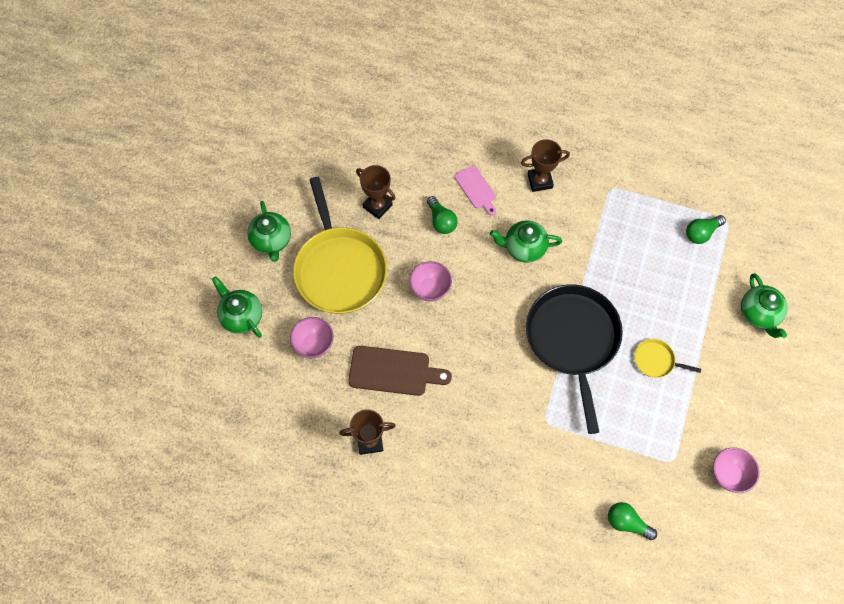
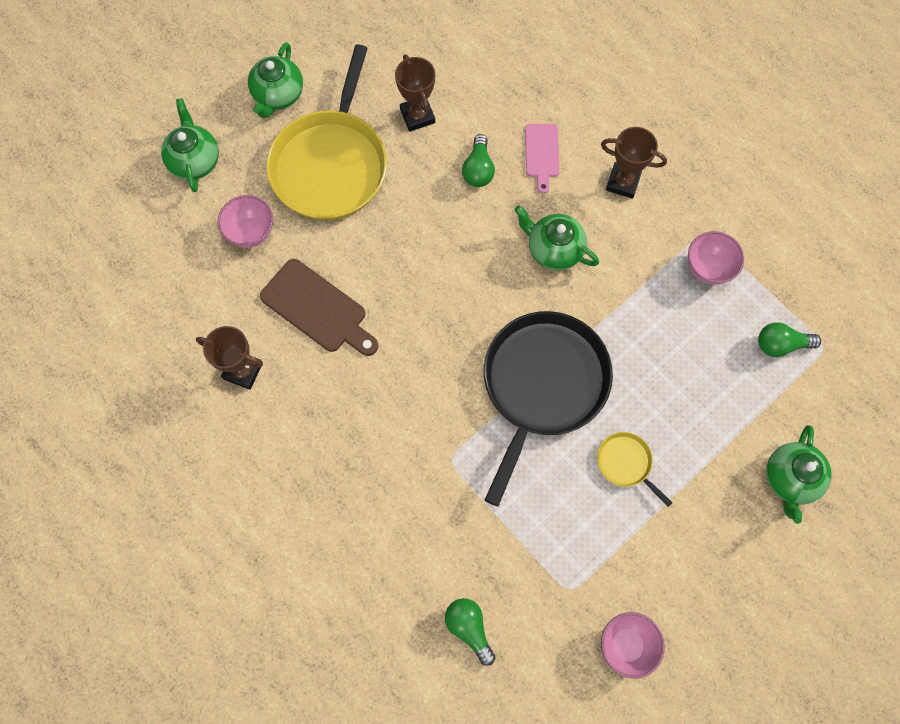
camera: 30 degrees right, 5 degrees up
(430, 289) = (416, 239): pink bowl -> pink bowl (708, 268)

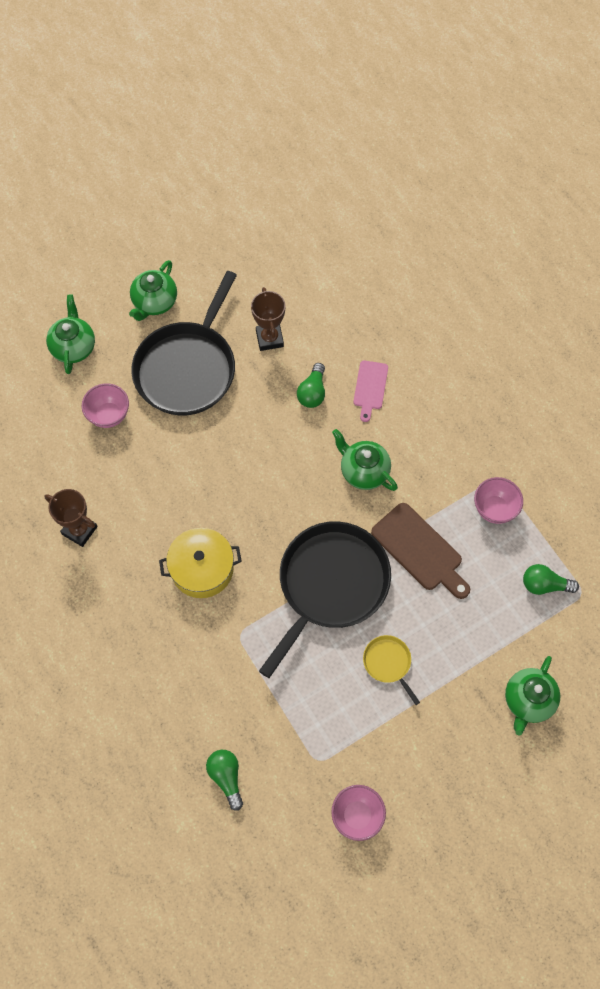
camera: 10 degrees right, 5 degrees down
(318, 309) = (152, 489): brown cutting board -> brown cutting board (420, 550)
(331, 164) = (187, 368): yellow pan -> black pan
(393, 391) = (202, 569): none -> yellow pot
(622, 182) = (435, 423): brown trophy -> none

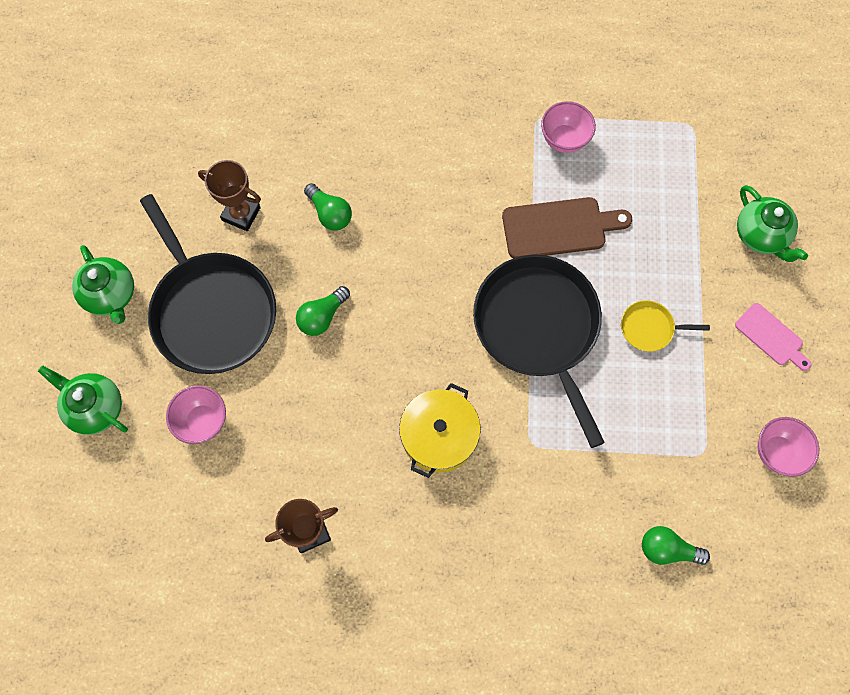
camera: 55 degrees left, 5 degrees up
(363, 471) = (445, 223): green teapot -> none
(370, 388) = (365, 160): pink cutting board -> pink cutting board (771, 336)
(544, 585) = (664, 149): green light bulb -> green light bulb (322, 316)

